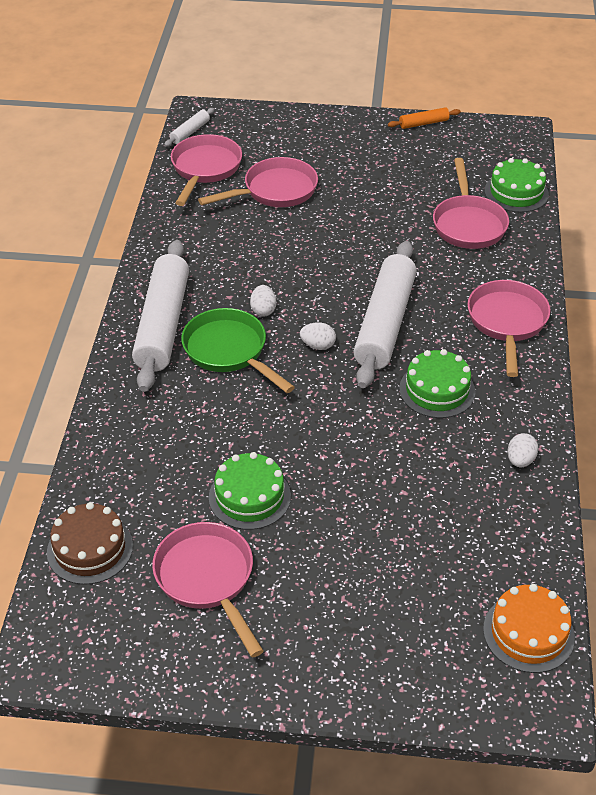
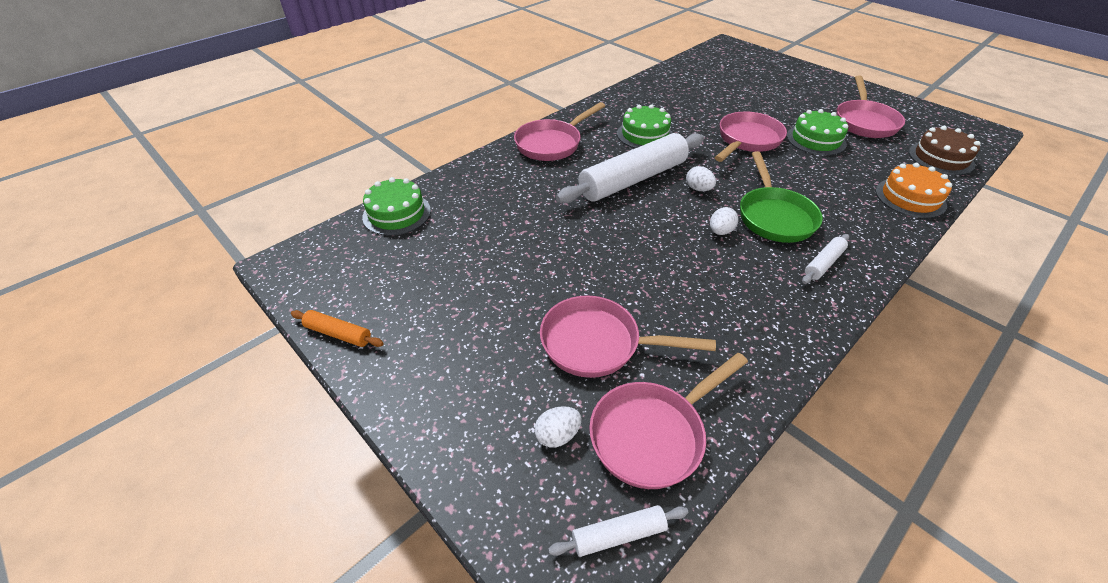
camera: 140 degrees left, 0 degrees up
(163, 324) = (823, 263): white rolling pin -> white rolling pin, size x0.43
(468, 224) = (473, 210): pink pan -> pink pan (747, 140)
(520, 460) = (639, 95): white egg -> white egg (557, 435)
(528, 633) = (710, 57): orange cake -> orange cake (910, 198)

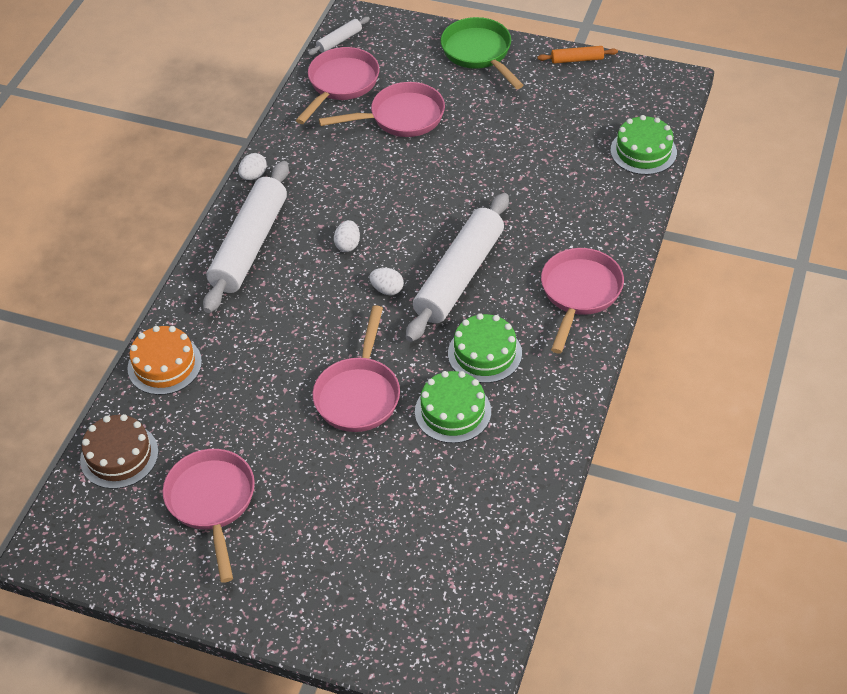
camera: 155 degrees right, 5 degrees up
(557, 435) = (395, 64): white egg -> white egg (253, 176)
(774, 216) = (302, 283): green pan -> green pan (479, 53)
(816, 140) = (274, 431): green cake -> green cake (453, 411)
(823, 263) = (249, 245): white rolling pin -> white rolling pin, size x2.30

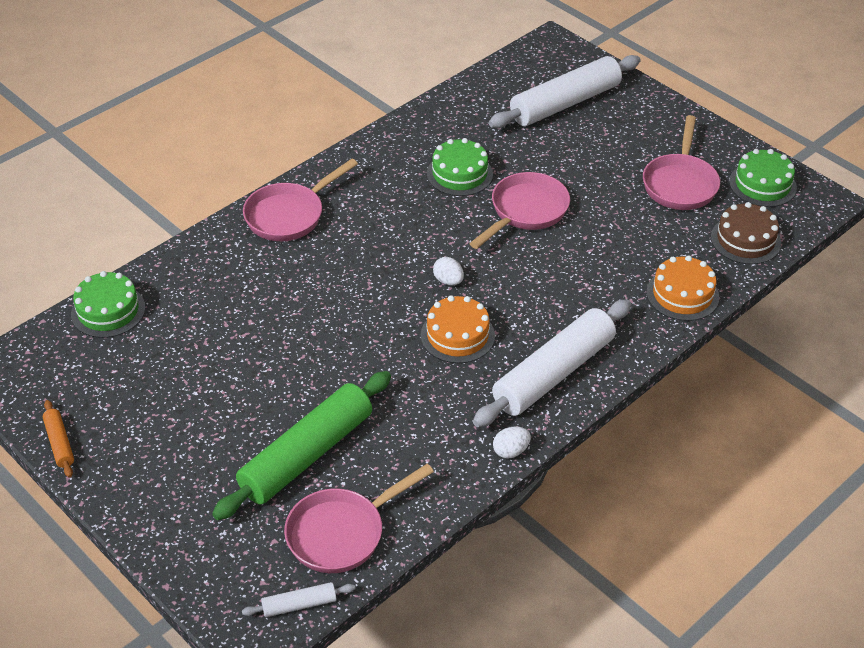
camera: 155 degrees left, 5 degrees down
(348, 245) = (457, 335): white egg -> orange cake
(401, 117) = (307, 454): pink pan -> green rolling pin
(459, 276) = (377, 267): white rolling pin -> white rolling pin (565, 103)
(479, 53) = (153, 503): green pan -> none
(484, 353) = (404, 202): green cake -> green cake (762, 184)
(577, 60) = (59, 443): orange rolling pin -> orange rolling pin turned 45 degrees clockwise

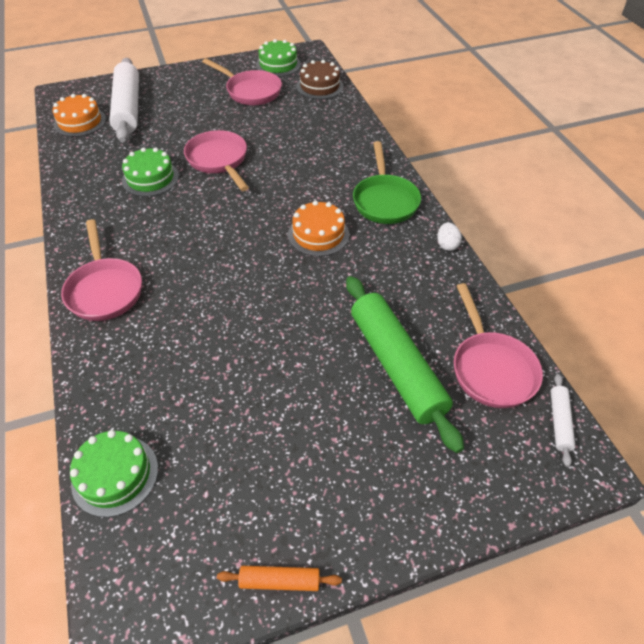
camera: 65 degrees left, 5 degrees up
(448, 281) = (258, 221): white egg -> none
(553, 374) = (385, 200): white rolling pin -> green pan
(682, 294) = (348, 124): orange cake -> orange cake (80, 122)

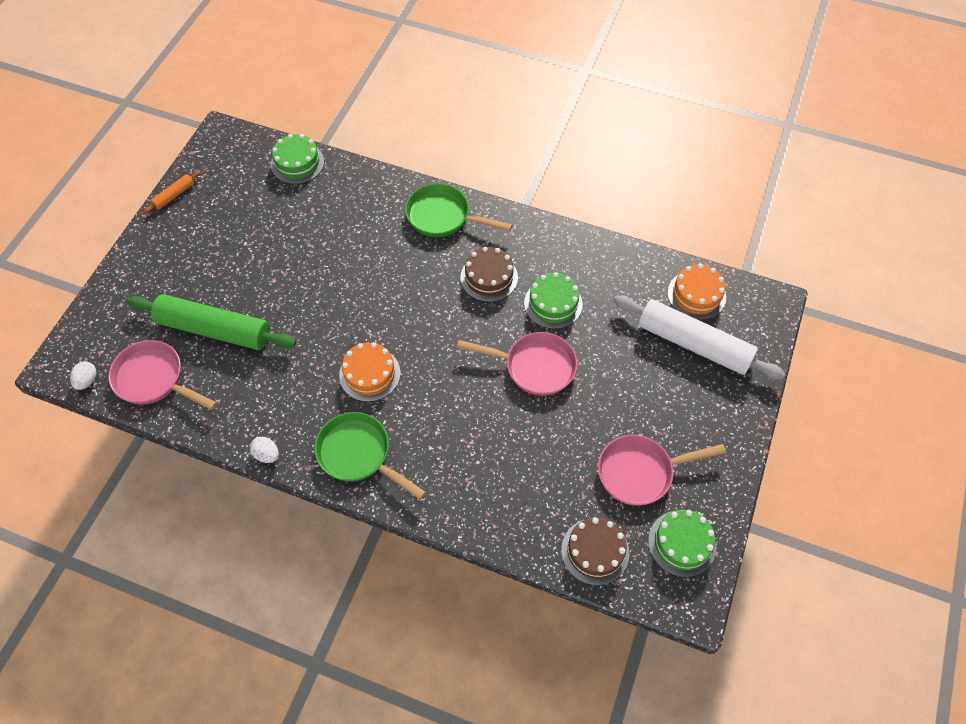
camera: 130 degrees right, 10 degrees up
(105, 289) = (443, 217): pink pan -> green pan
(155, 223) = (489, 277): none -> brown cake
(559, 422) = (87, 380): white rolling pin -> white egg

